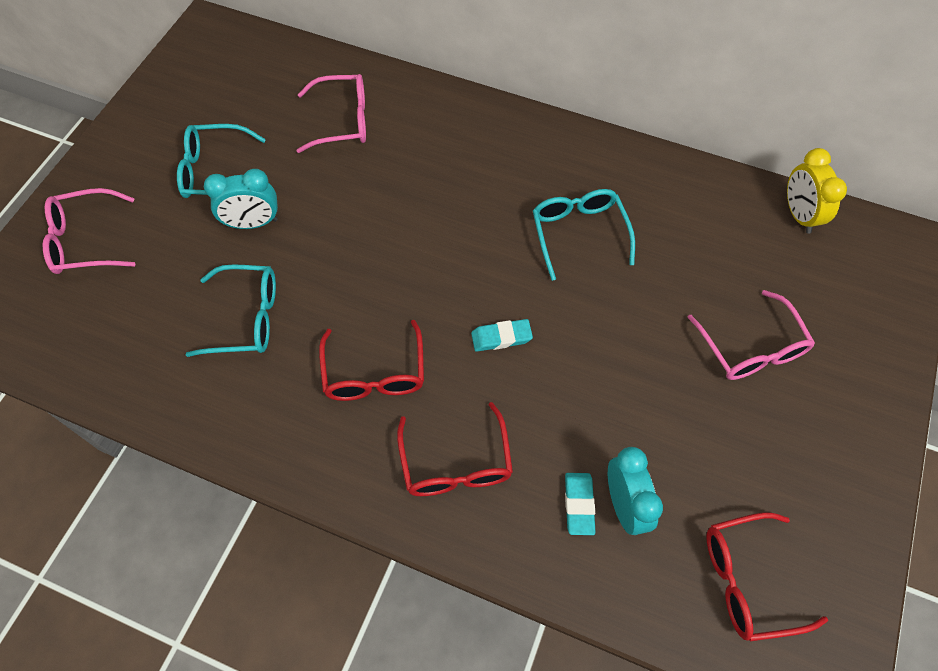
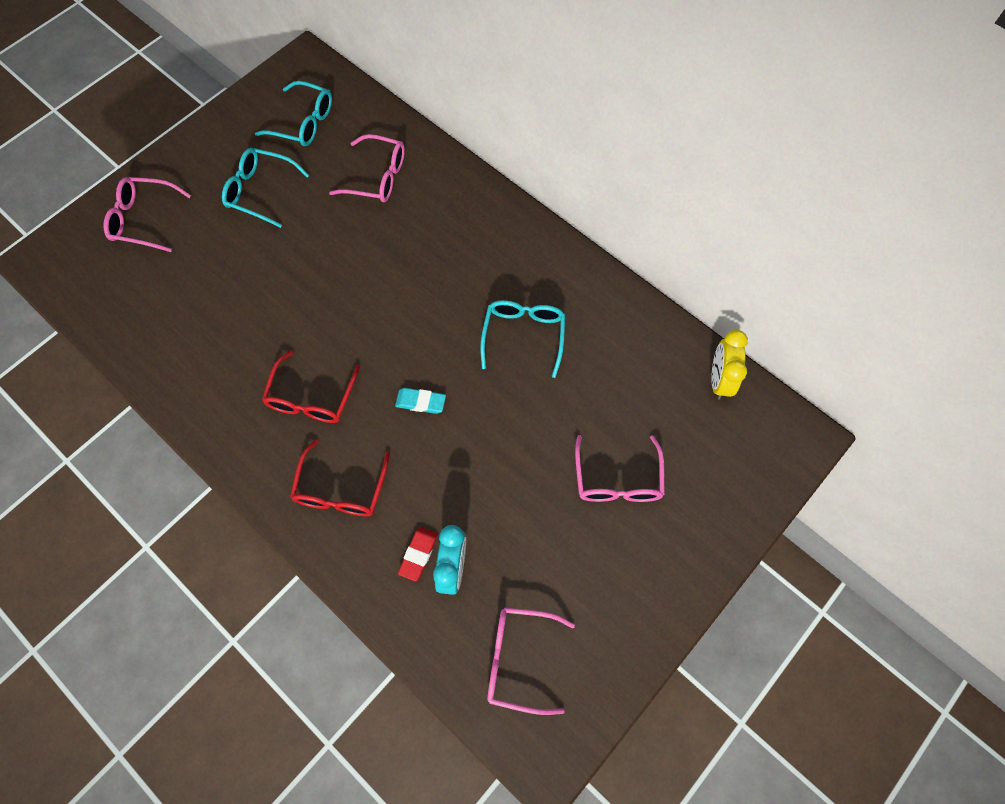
camera: 20 degrees right, 5 degrees up
(247, 318) = (236, 321): turquoise glasses -> turquoise glasses (304, 123)
(253, 223) = (271, 244): turquoise clock -> none
(579, 504) = (418, 554): turquoise eraser -> red eraser
(747, 580) = (518, 659): red glasses -> pink glasses

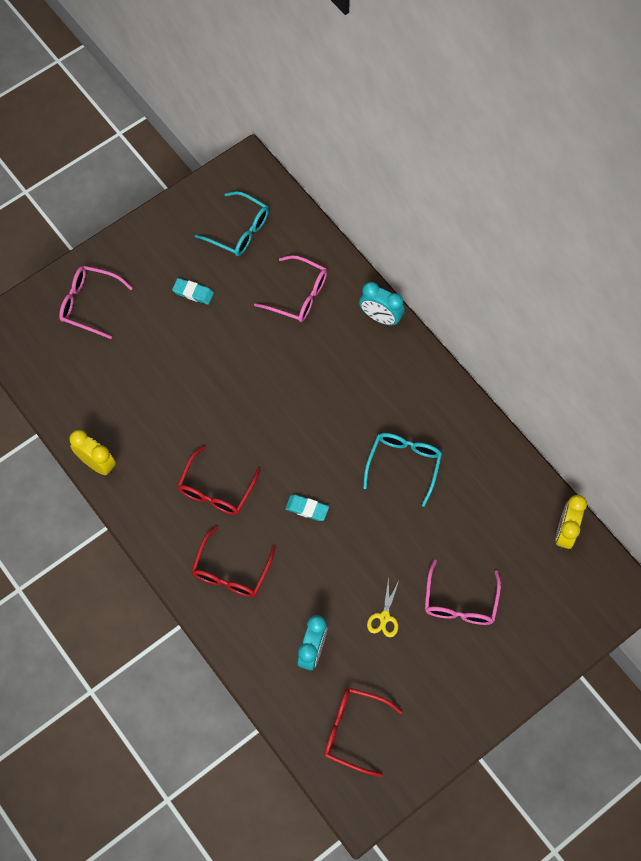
camera: 10 degrees right, 0 degrees up
(167, 391) = (97, 463): none -> yellow clock
(260, 191) = (193, 293): turquoise glasses -> turquoise eraser
(418, 554) = (286, 635): red eraser -> none
(470, 186) = (380, 317): none -> turquoise clock
(518, 659) = (353, 730): pink glasses -> red glasses
(532, 512) = (384, 617): none -> yellow scissors

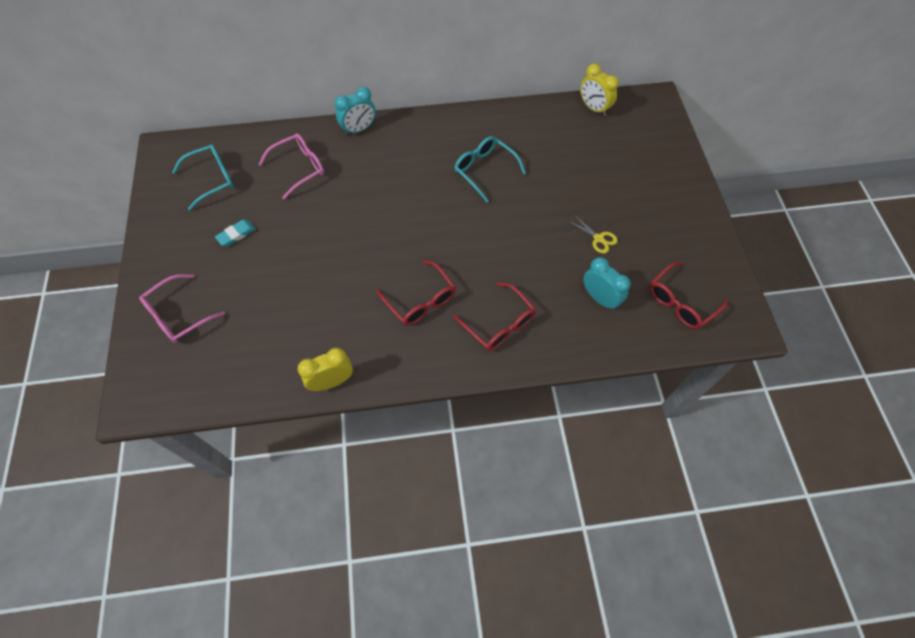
camera: 60 degrees left, 5 degrees down
(307, 509) = (479, 246): turquoise eraser -> none
(460, 602) = (612, 188): pink glasses -> none

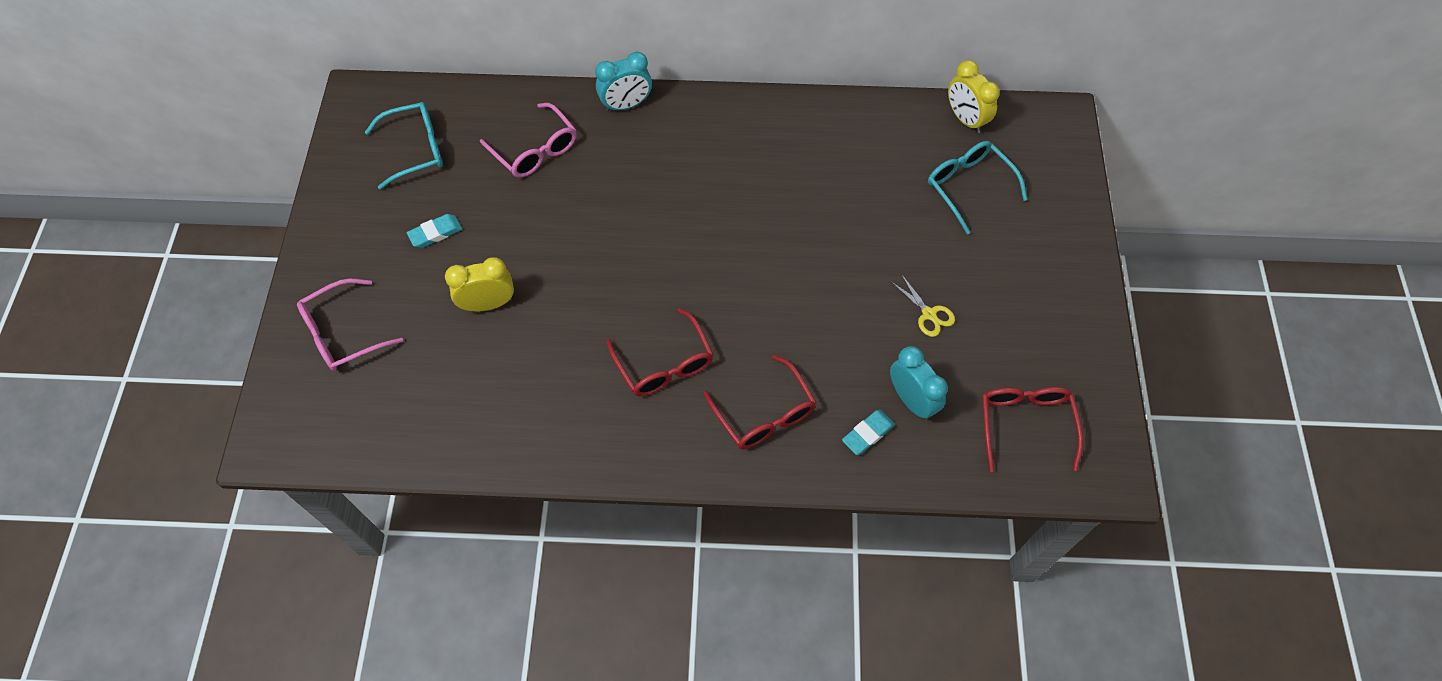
camera: 10 degrees right, 0 degrees up
(299, 168) = (535, 150): pink glasses -> pink glasses turned 75 degrees clockwise
(332, 381) = (526, 456): yellow clock -> yellow clock (488, 304)
(484, 170) = (789, 190): turquoise glasses -> turquoise glasses (968, 186)
(574, 326) = (868, 434): none -> turquoise eraser
(681, 302) = (1025, 424): red glasses -> red glasses turned 120 degrees clockwise

